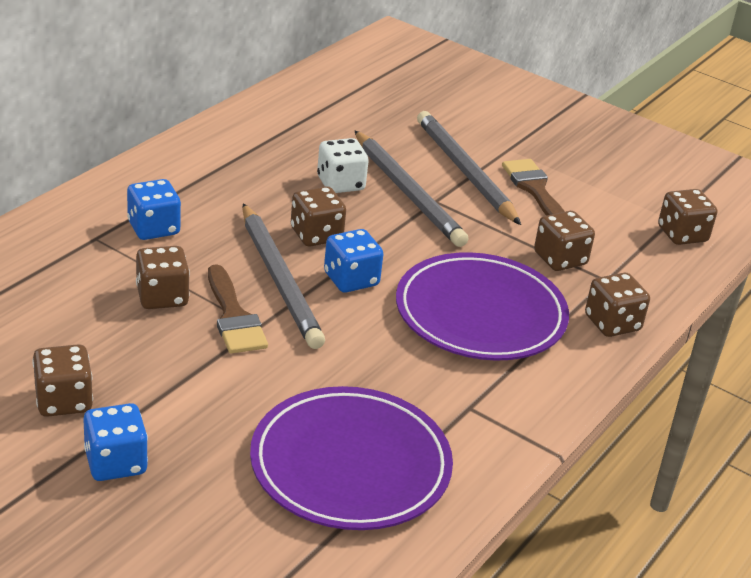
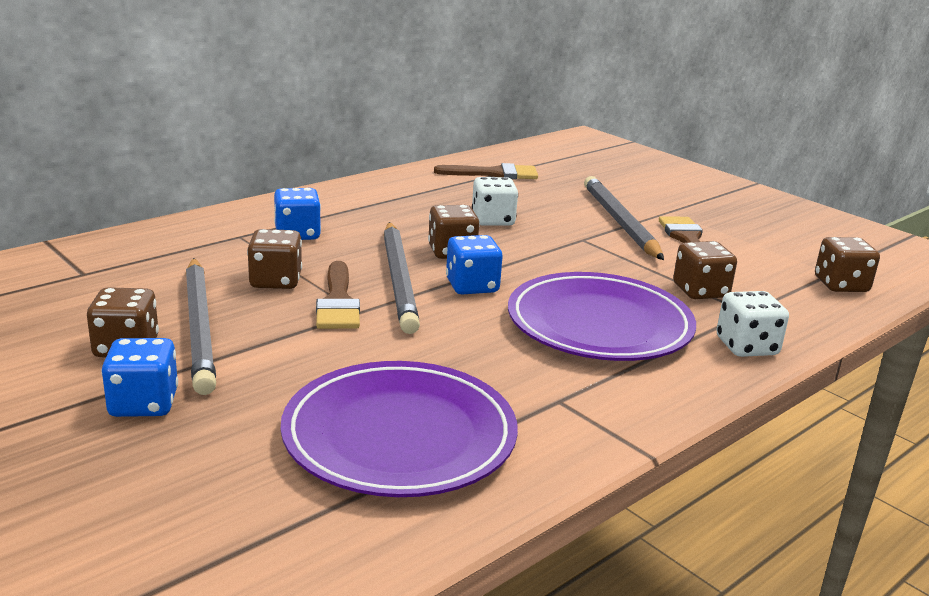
camera: 15 degrees right, 10 degrees down
(318, 110) = (494, 174): none -> brown brush
(407, 192) = (556, 231): grey pencil -> grey pencil (199, 327)
(612, 323) = (746, 347): brown dice -> white dice

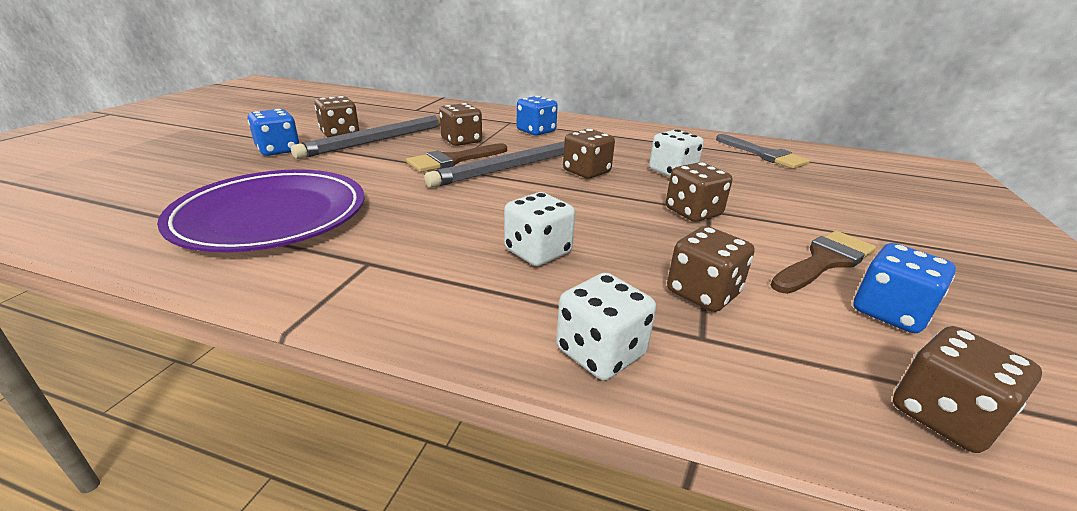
camera: 60 degrees right, 5 degrees up
(472, 286) = (537, 189): blue dice -> blue dice (889, 312)
(494, 174) = (763, 154): brown brush -> grey brush
(581, 246) = (693, 212): none -> brown dice
(599, 325) = (537, 252): purple plate -> white dice
(620, 222) = (786, 218): grey pencil -> none

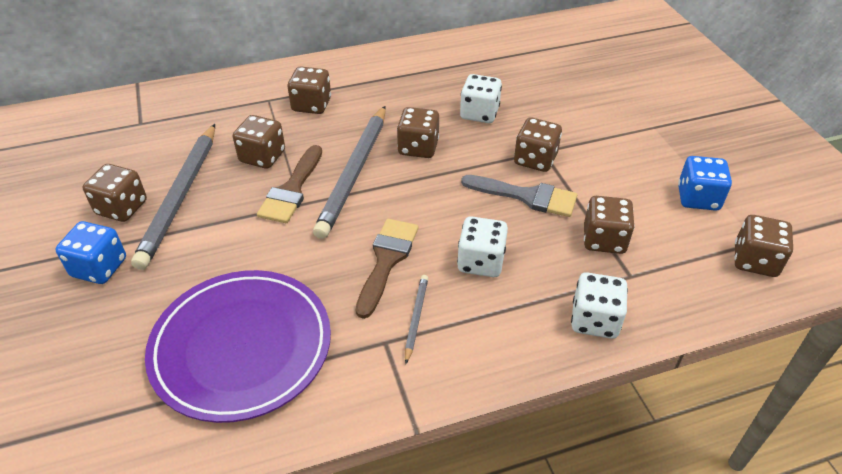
camera: 35 degrees left, 15 degrees up
(419, 260) = (416, 318): none -> grey pencil
(536, 131) = (311, 105): blue dice -> brown dice
(763, 154) = (522, 52): grey brush -> grey brush (526, 196)
(824, 261) = (642, 170): brown brush -> brown brush (387, 261)

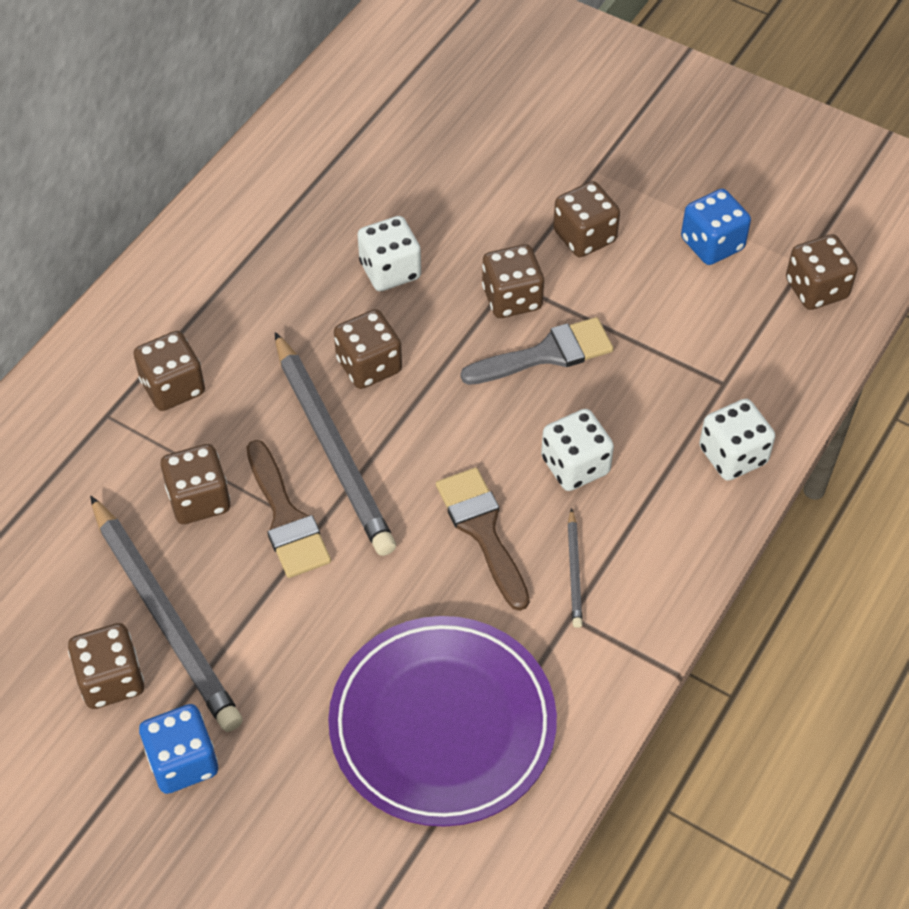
camera: 40 degrees left, 10 degrees up
(416, 318) = (574, 571): grey pencil -> grey pencil turned 150 degrees counterclockwise
(604, 240) = (667, 357): brown dice -> brown dice (584, 236)

